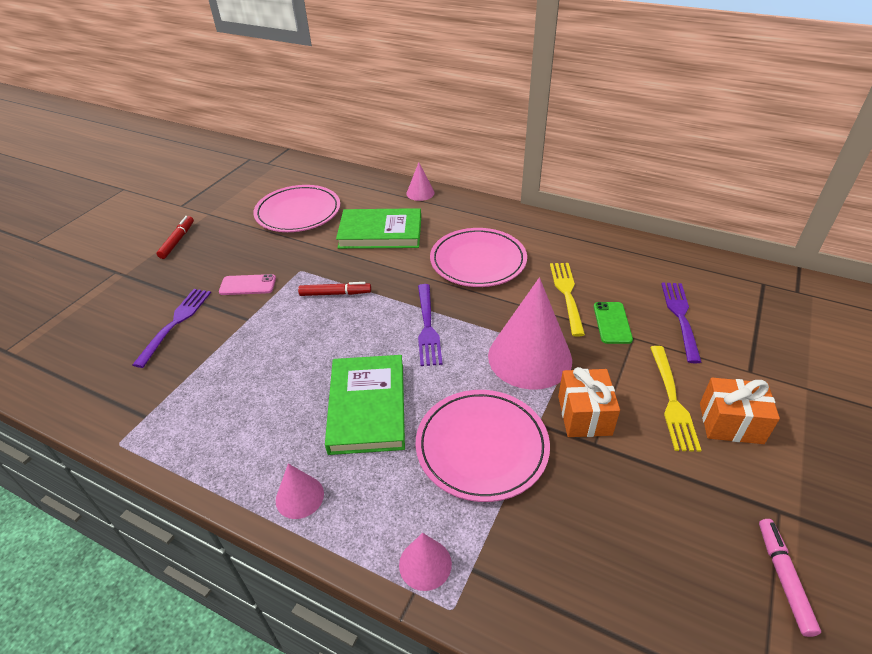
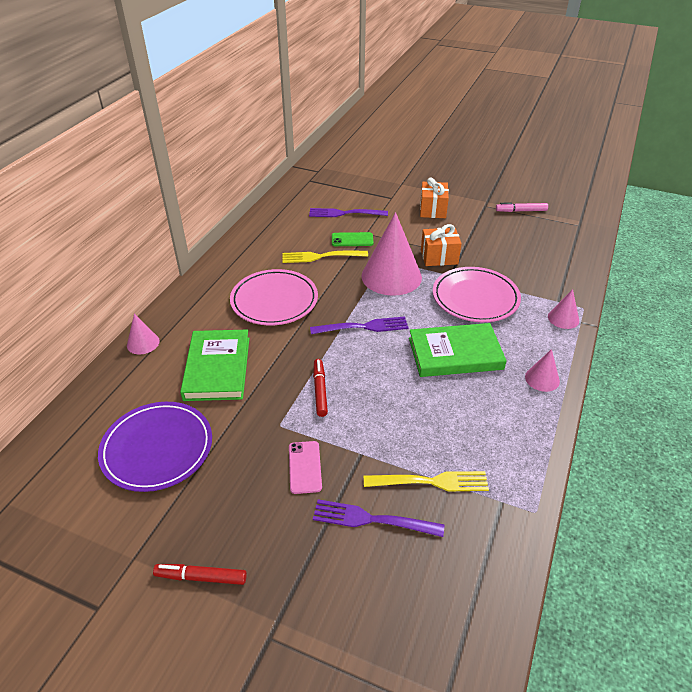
camera: 95 degrees left, 0 degrees up
(298, 212) = (157, 448): pink plate -> purple plate
(672, 400) = (420, 225): yellow fork -> yellow fork (430, 482)

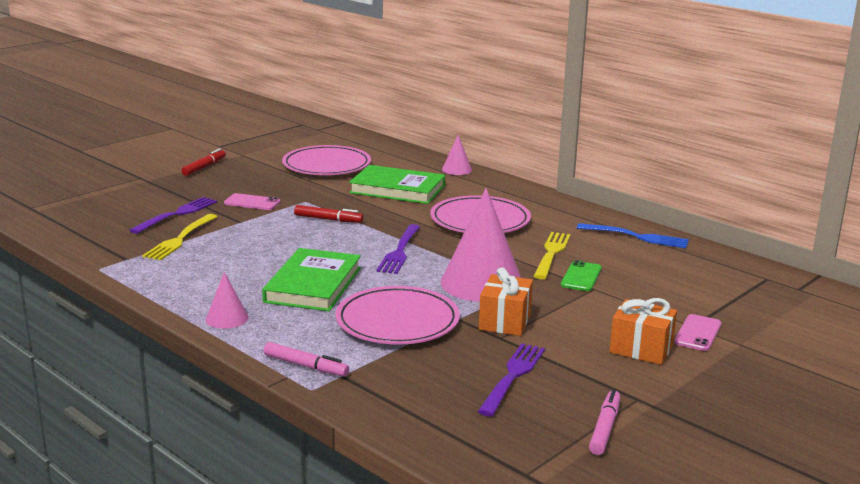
camera: 110 degrees right, 20 degrees down
(157, 448) = (326, 165): purple plate -> pink plate
(268, 227) = (636, 237): none -> blue fork
(345, 213) = (654, 284): purple fork -> purple fork (512, 376)
(399, 195) = (697, 333): none -> pink phone
(563, 318) = (305, 366): pink cone -> pink marker

